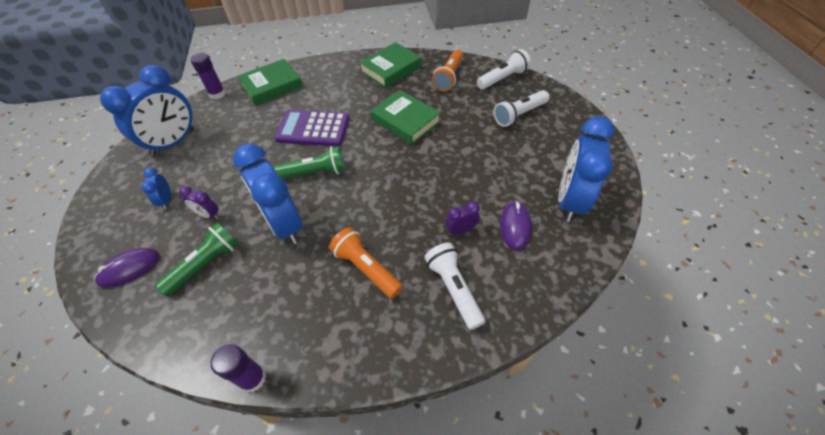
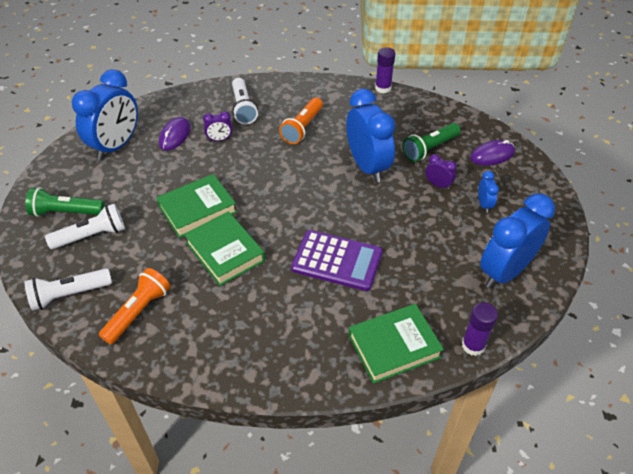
camera: 170 degrees left, 5 degrees down
(315, 173) = (337, 207): green flashlight -> green flashlight (66, 212)
(366, 268) = (302, 128): orange flashlight -> orange flashlight turned 60 degrees clockwise
(391, 69) = (212, 347): green book -> green book (197, 209)

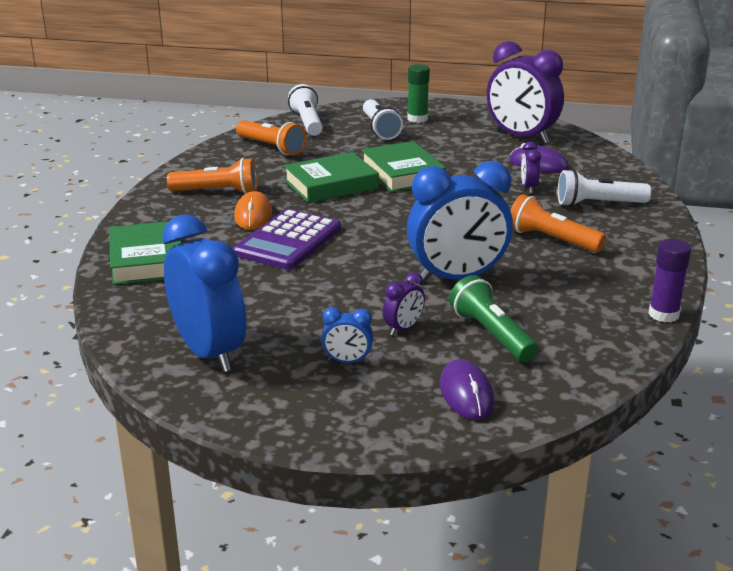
camera: 100 degrees right, 20 degrees down
(66, 212) = (417, 119): green flashlight -> green glue stick
(116, 146) = (521, 137): blue clock -> purple clock
(251, 331) = (217, 192): none -> orange flashlight
(295, 293) = (253, 215): none -> orange mouse
(473, 345) = (113, 307): purple glue stick -> none

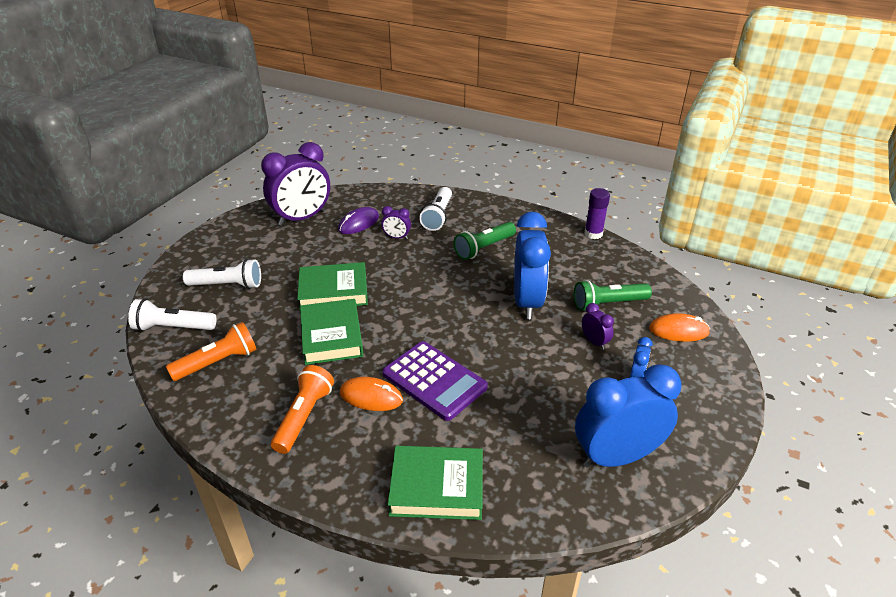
camera: 75 degrees left, 10 degrees up
(417, 119) = (221, 260): green glue stick -> none
(466, 394) = (678, 331): purple mouse -> orange mouse
(552, 240) = (484, 248): orange flashlight -> green flashlight

